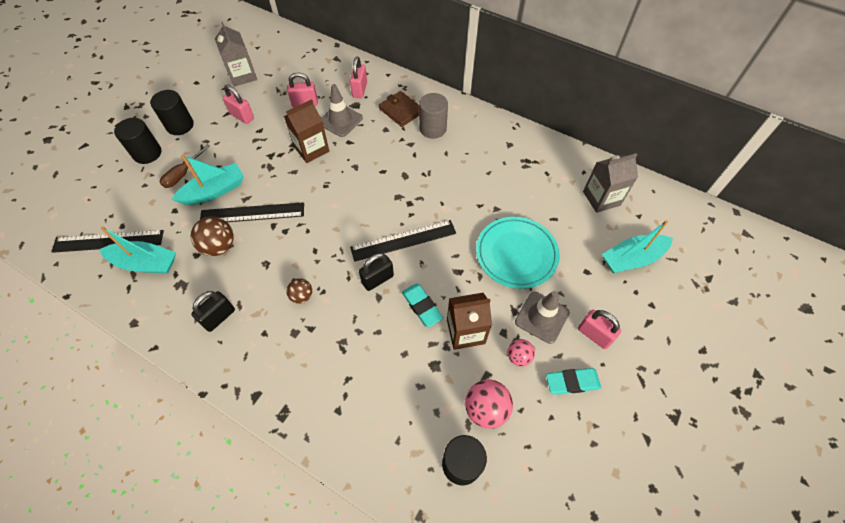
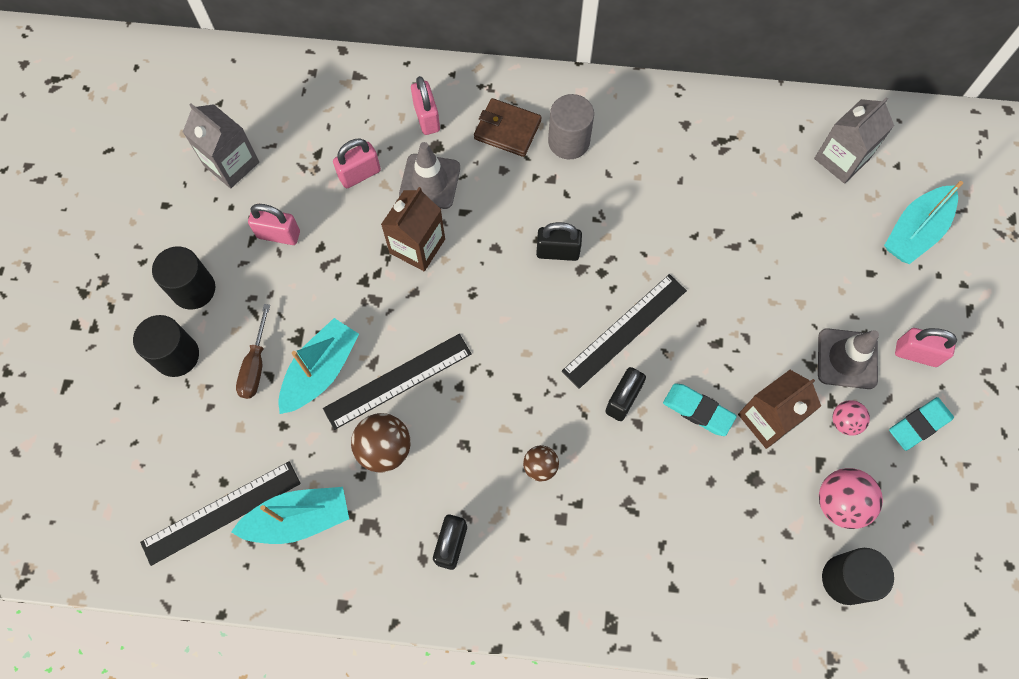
camera: 25 degrees left, 10 degrees up
(390, 182) = (557, 252): none -> black padlock
(516, 254) = (775, 286): turquoise plate -> none

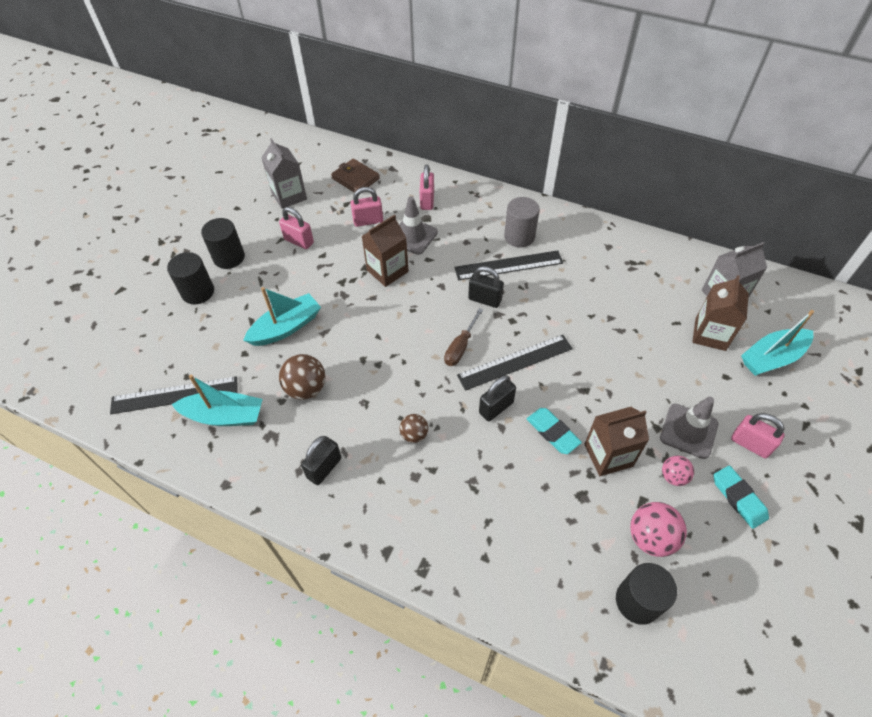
camera: 20 degrees right, 15 degrees down
(255, 365) = (245, 312): brown screwdriver -> brown screwdriver (460, 347)
(398, 381) = (336, 348): black ruler -> black ruler (508, 265)
(507, 130) = (479, 220): brown wallet -> brown wallet (355, 178)
(839, 220) = (710, 334): none -> brown carton
(919, 425) = (738, 498): turquoise eraser -> turquoise eraser turned 75 degrees clockwise

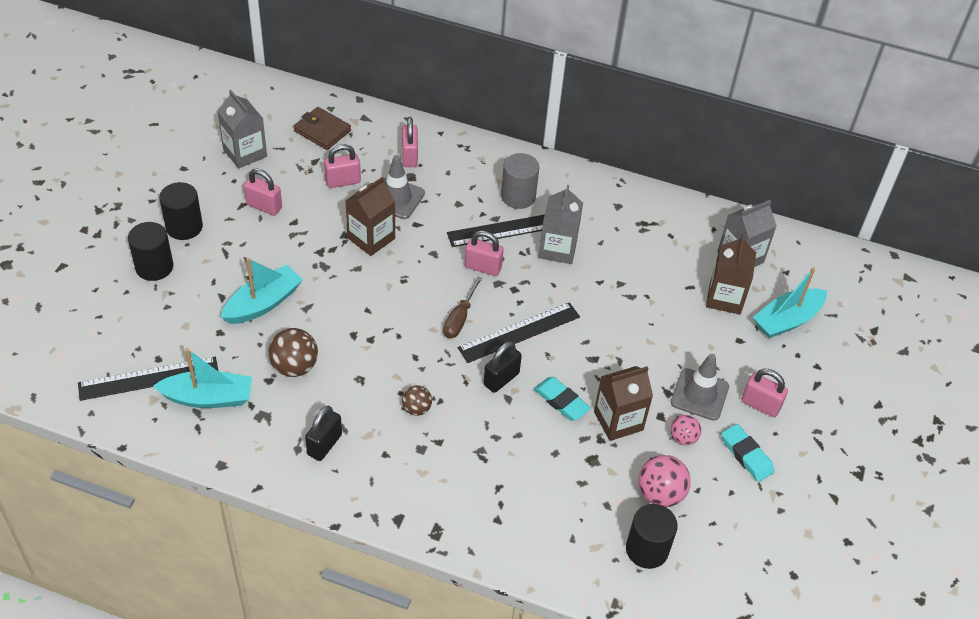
camera: 10 degrees left, 5 degrees down
(485, 299) = (483, 267): black padlock -> pink padlock
(553, 284) = (557, 249): none -> grey carton

